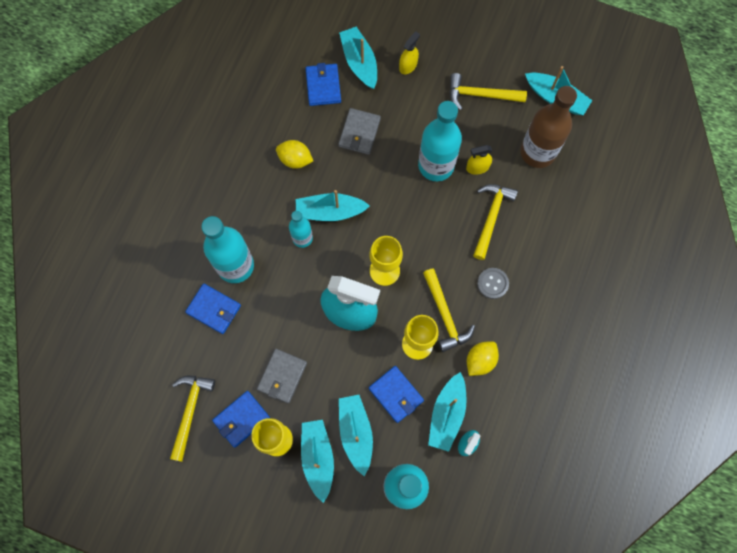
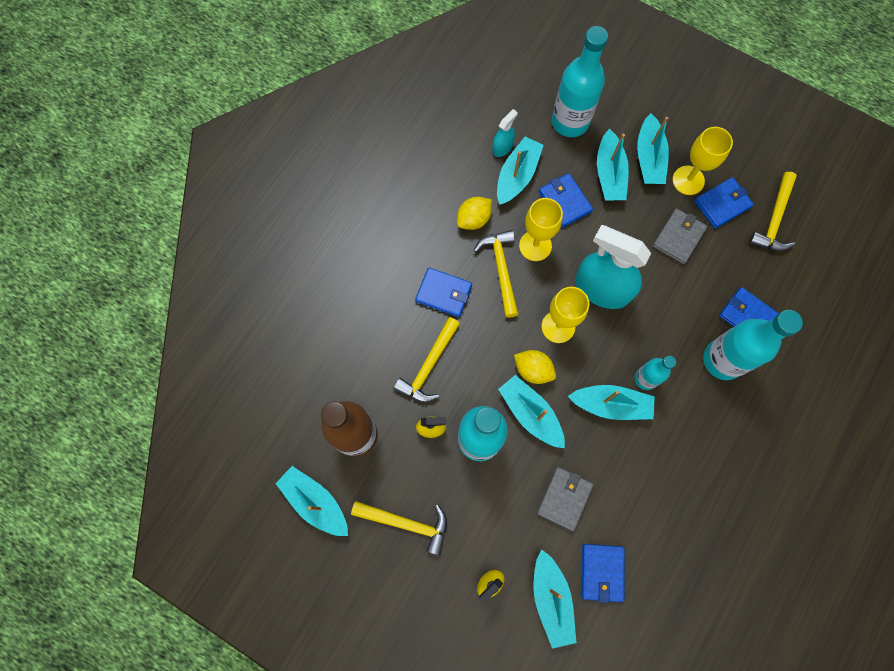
camera: 170 degrees left, 0 degrees up
(295, 159) = (646, 476): yellow lemon -> yellow lemon (533, 370)
(397, 193) = (530, 413): none -> turquoise boat
(492, 283) = (443, 293): grey button -> blue wallet

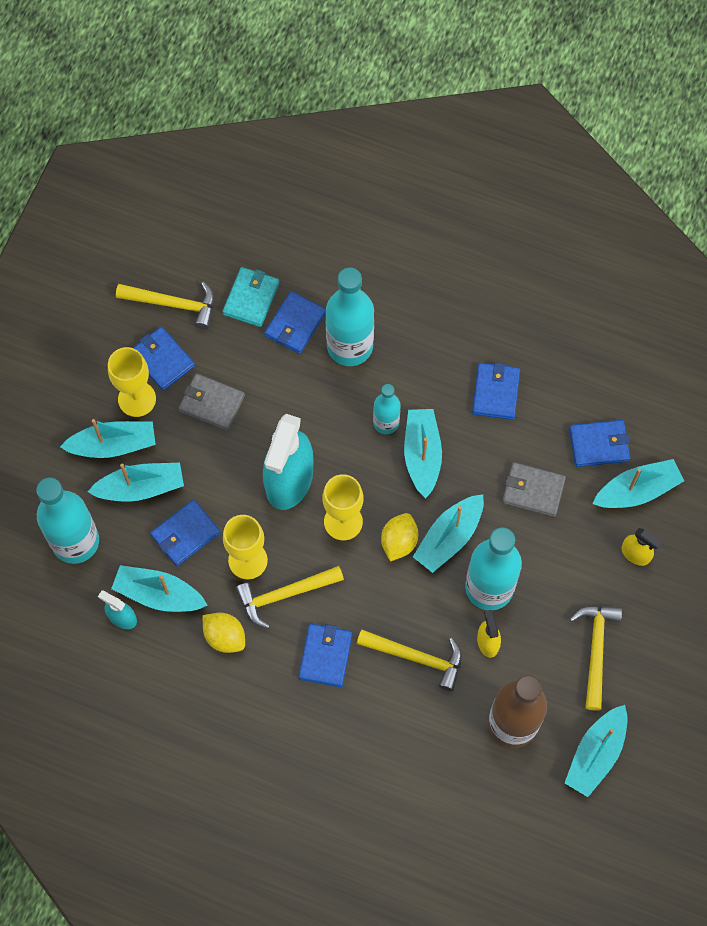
camera: 100 degrees left, 5 degrees down
(665, 484) = (495, 392): none -> blue wallet
(775, 283) = (251, 298): none -> turquoise wallet

